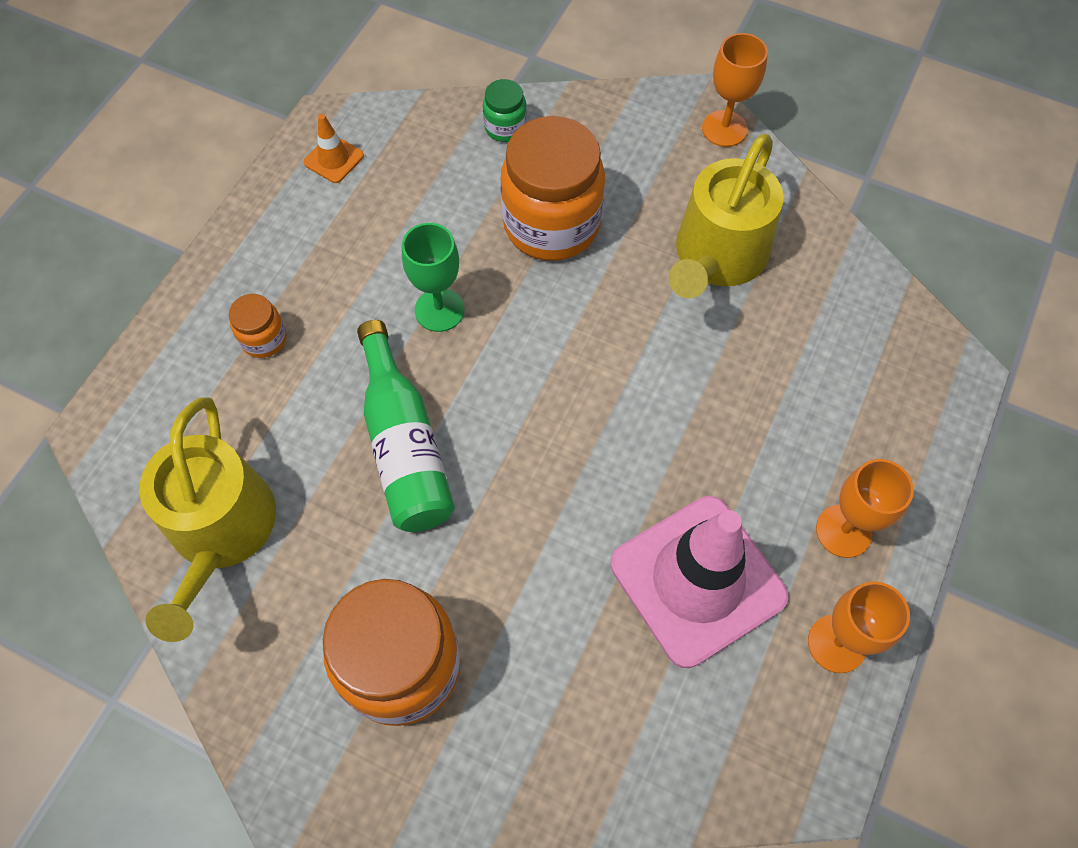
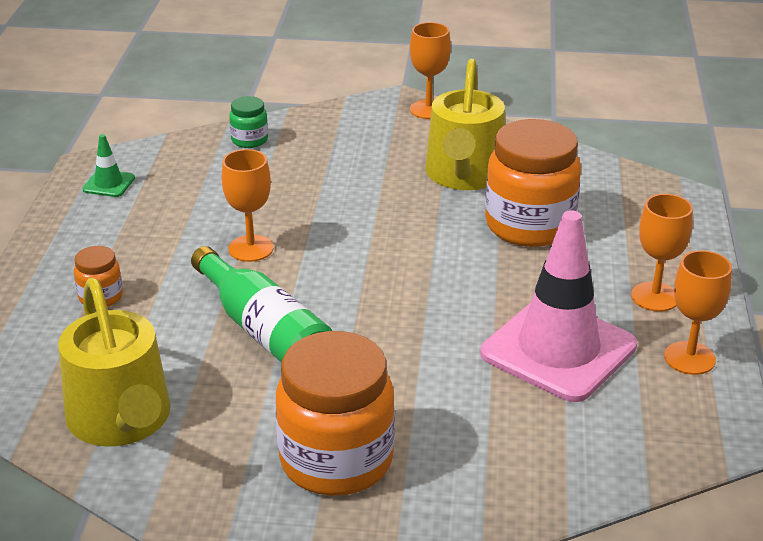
camera: 20 degrees left, 30 degrees down
(333, 159) = (109, 184): orange traffic cone -> green traffic cone
(439, 310) = (251, 248): green goblet -> orange goblet
(551, 224) = (319, 184): orange jar -> orange jar (529, 225)

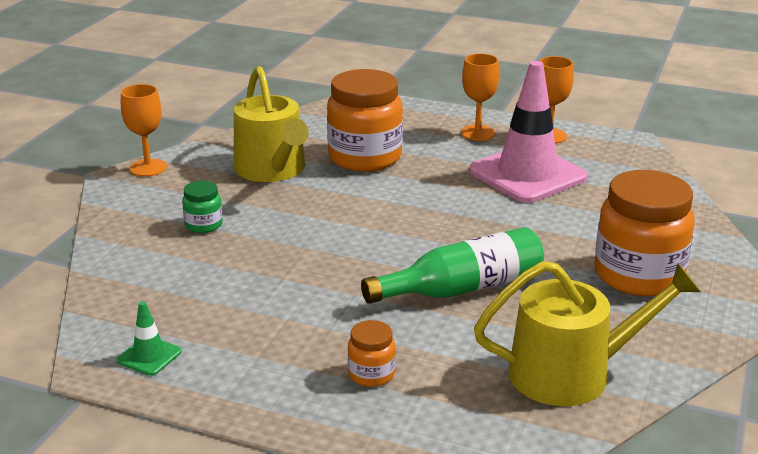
camera: 75 degrees left, 5 degrees down
(249, 140) = (126, 262): green jar -> green jar (204, 225)
(251, 248) = (330, 282): orange goblet -> none
(464, 175) = (273, 170): yellow watering can -> yellow watering can turned 45 degrees clockwise

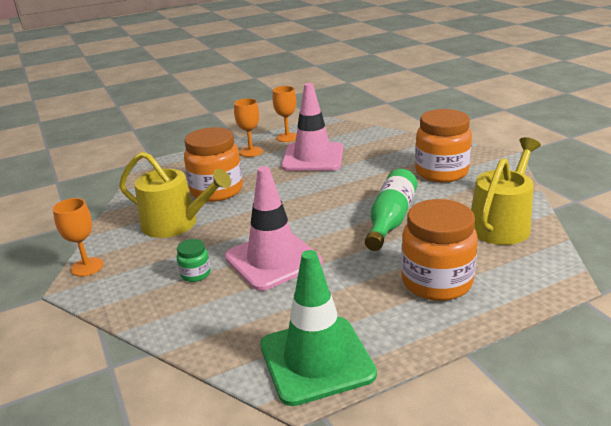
camera: 45 degrees left, 0 degrees up
(149, 356) = (316, 360): green traffic cone -> green traffic cone, size x2.42
(281, 253) = (273, 260): none -> pink traffic cone
(371, 374) = (436, 282): orange jar -> orange jar, size x2.19

